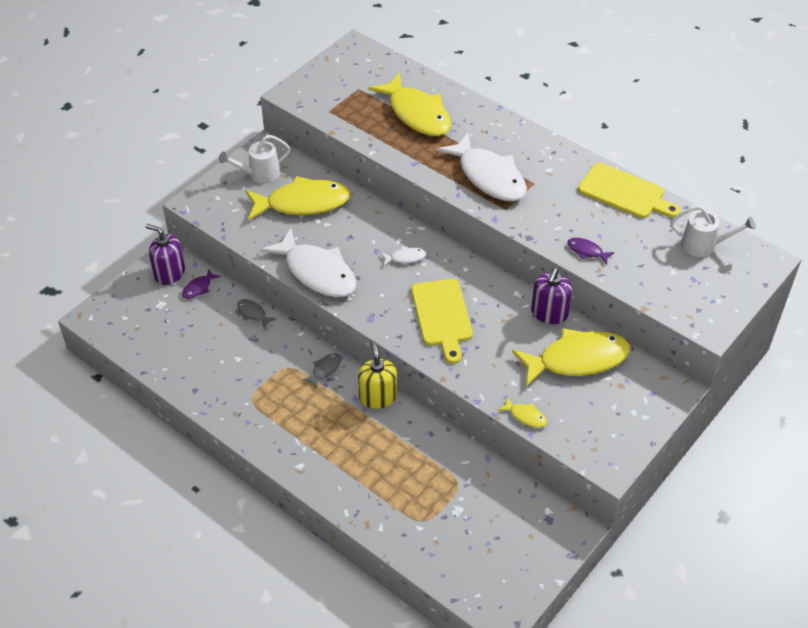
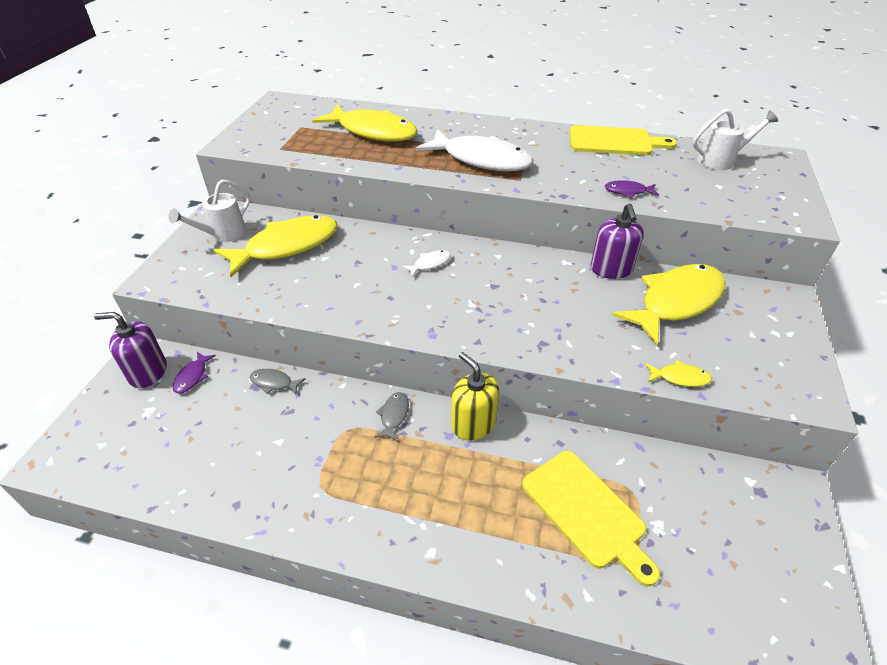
camera: 25 degrees left, 5 degrees down
(317, 272) = (340, 306): white fish -> none
(442, 316) = (509, 306): yellow cutting board -> yellow cutting board (586, 511)

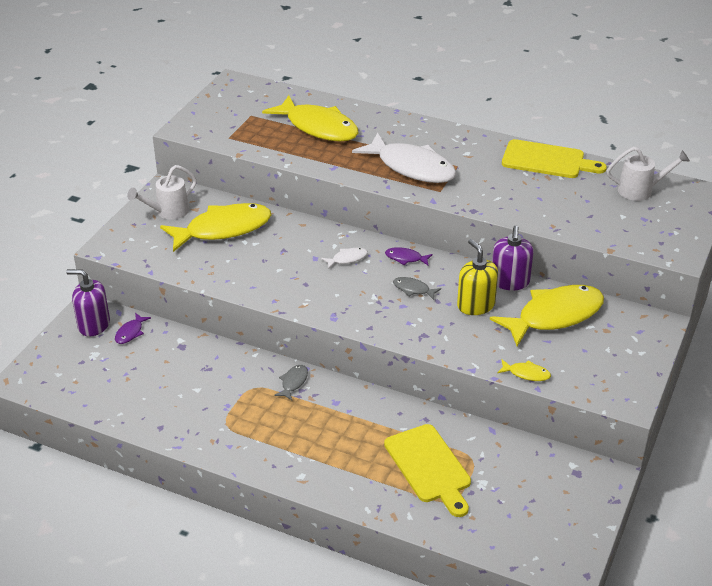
camera: 10 degrees right, 5 degrees down
(274, 383) = (198, 345): grey fish -> grey fish (413, 289)
(473, 424) = (358, 396): yellow soap dispenser -> yellow soap dispenser (475, 305)
(628, 191) = (534, 213): purple fish -> purple fish (406, 258)

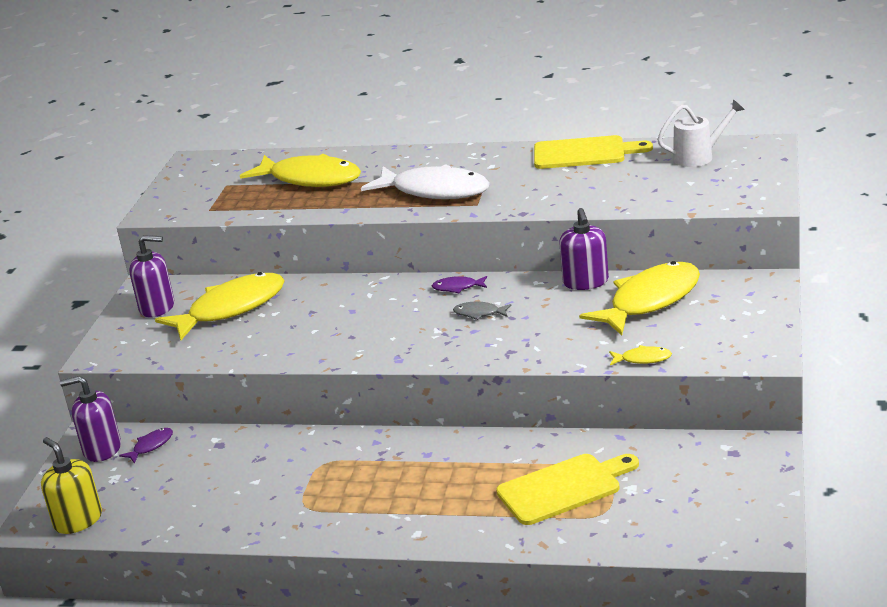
camera: 10 degrees left, 10 degrees down
(130, 333) = (151, 446): purple fish -> purple fish turned 150 degrees counterclockwise
(168, 212) = (157, 307): white watering can -> purple soap dispenser
(293, 382) = (369, 447): grey fish -> none
(347, 259) = (390, 303): white fish -> none
(429, 467) = (563, 488): yellow cutting board -> yellow cutting board turned 75 degrees counterclockwise
(475, 305) = (557, 311): yellow soap dispenser -> yellow soap dispenser (78, 520)

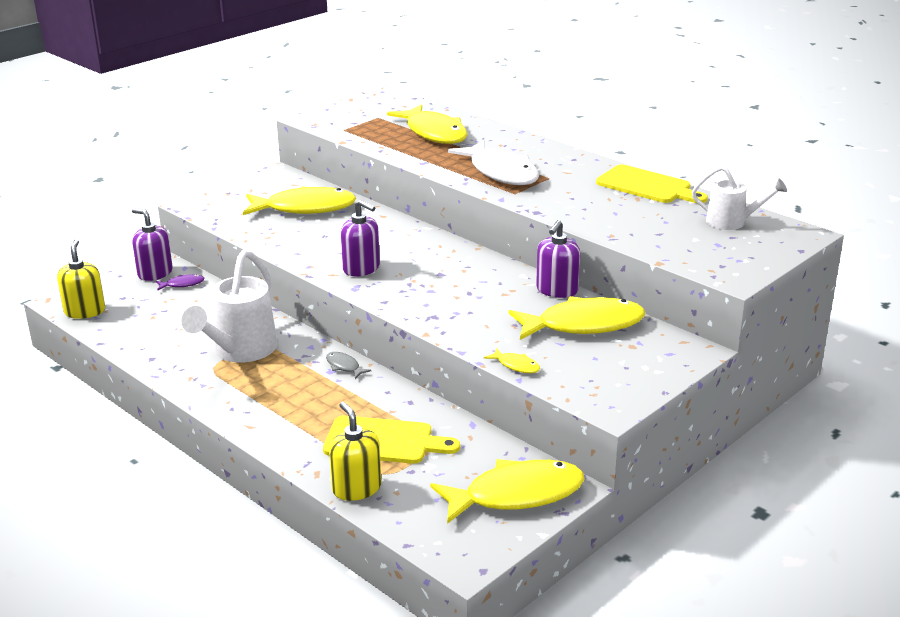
camera: 30 degrees right, 0 degrees up
(157, 307) = (265, 189): purple soap dispenser -> purple soap dispenser (361, 268)
(310, 478) = (239, 351): none -> white watering can
(457, 287) = (463, 255): purple fish -> none
(479, 313) = (451, 280): grey fish -> grey fish (344, 366)
(595, 537) = (356, 488): none -> yellow soap dispenser
(734, 473) = (516, 495): none -> yellow fish

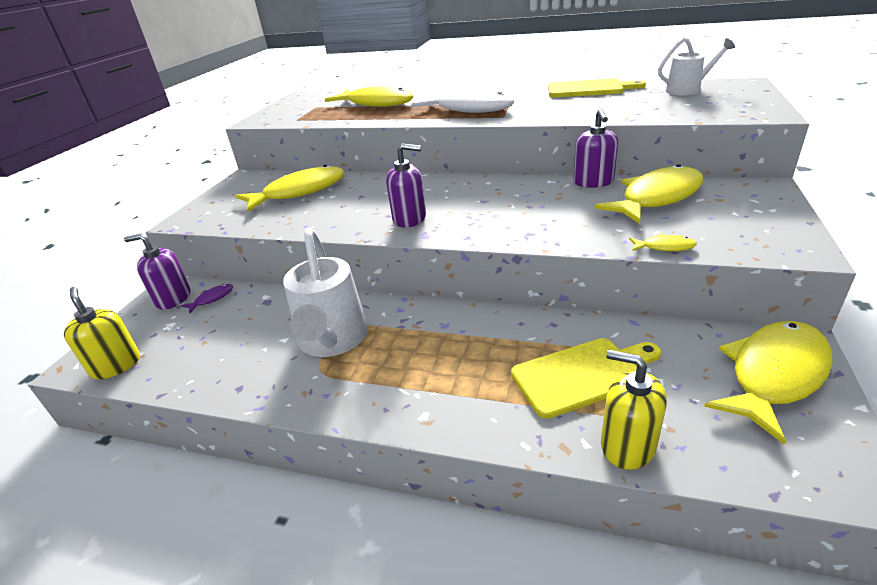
camera: 25 degrees left, 5 degrees up
(344, 366) = (453, 315): grey fish -> none

